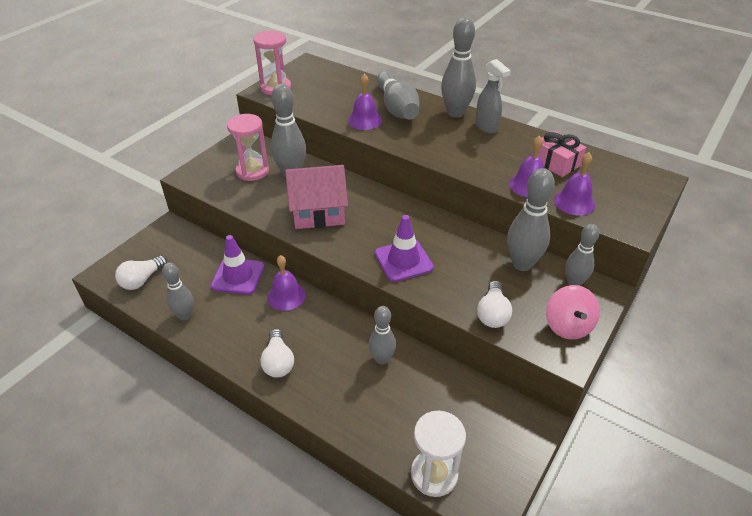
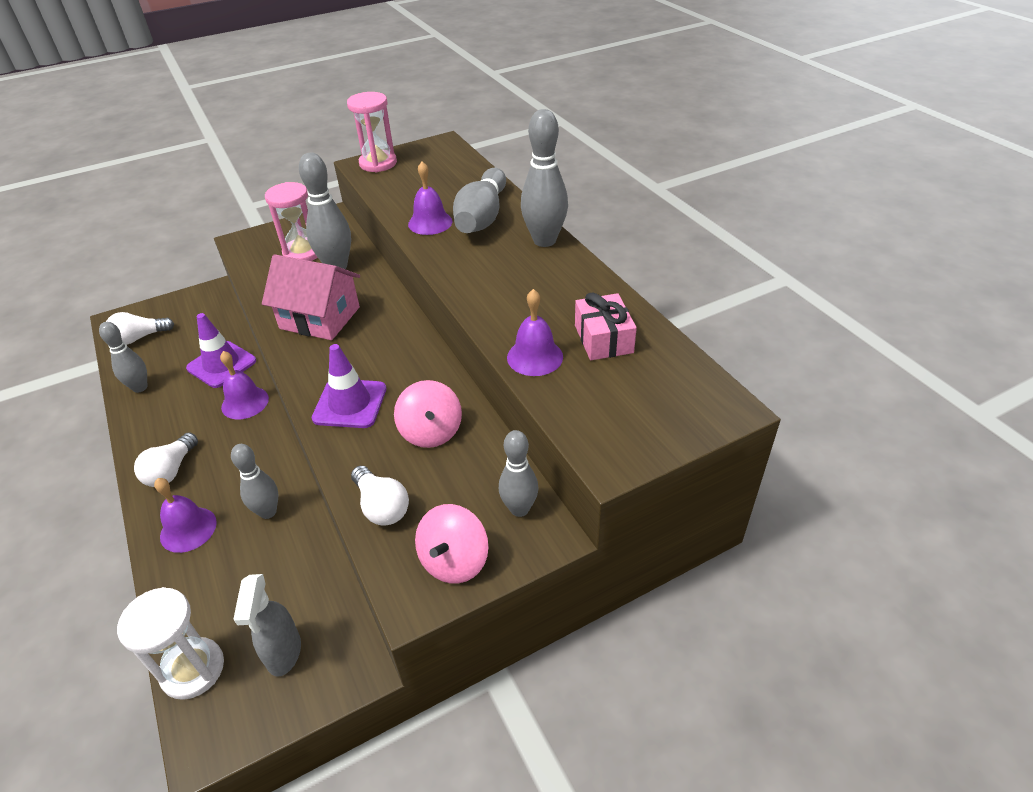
camera: 30 degrees right, 0 degrees up
(475, 259) = (431, 432): none -> pink spinning top
(486, 127) = (563, 268): grey spray bottle -> grey spray bottle (284, 653)
(492, 313) = (381, 506): white light bulb -> white light bulb turned 75 degrees counterclockwise
(522, 264) = (479, 459): grey bowling pin -> none
(574, 202) = (570, 398): purple bell -> purple bell (188, 529)

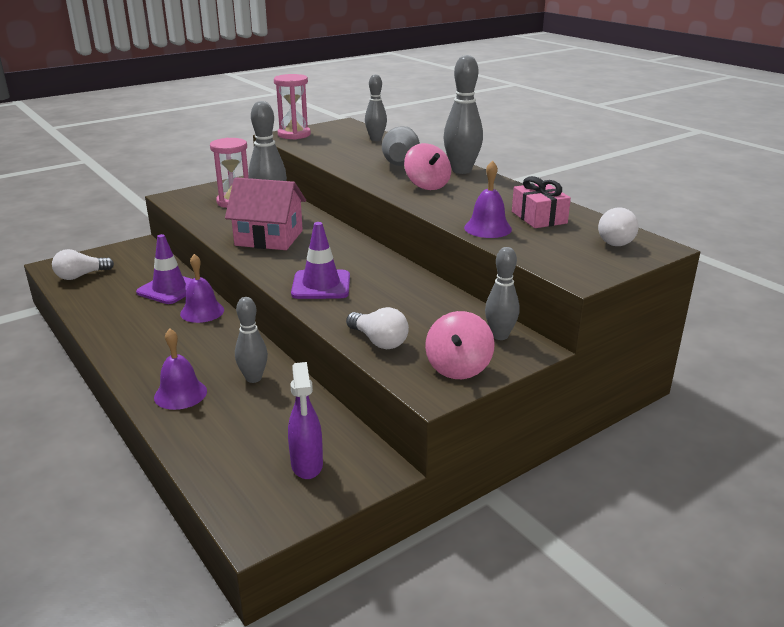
camera: 10 degrees left, 15 degrees down
(140, 387) = (94, 307): grey bowling pin -> grey bowling pin (376, 139)
(171, 470) = (148, 358): white light bulb -> white light bulb (614, 240)
(193, 669) = (223, 483): white hourglass -> none
(284, 653) = (307, 465): grey spray bottle -> purple spray bottle
(430, 223) = (358, 164): purple bell -> none
(431, 432) = (401, 297): pink spinning top -> pink spinning top (427, 185)

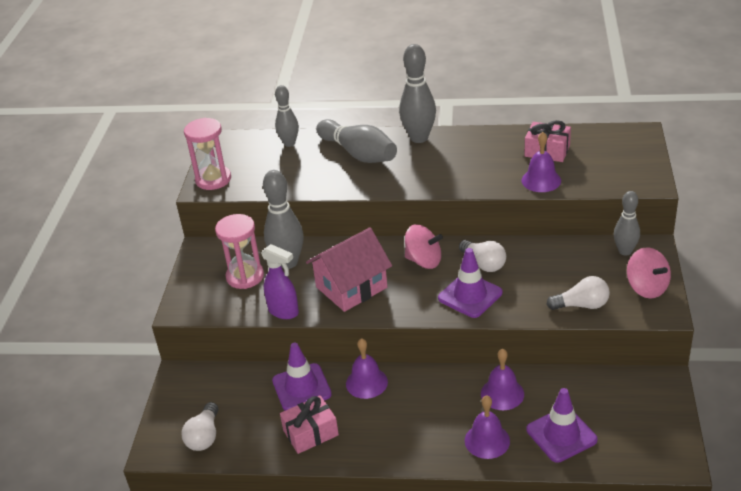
camera: 45 degrees left, 10 degrees up
(119, 311) = (310, 432): none -> pink gift
(226, 432) = (561, 435): none -> purple traffic cone
(253, 378) = (502, 393): grey bowling pin -> purple bell
(307, 465) = (633, 411): purple spray bottle -> purple spray bottle (284, 312)
(427, 185) = (430, 167): pink spinning top -> pink spinning top (424, 261)
(614, 240) = (614, 142): white light bulb -> white light bulb (484, 263)

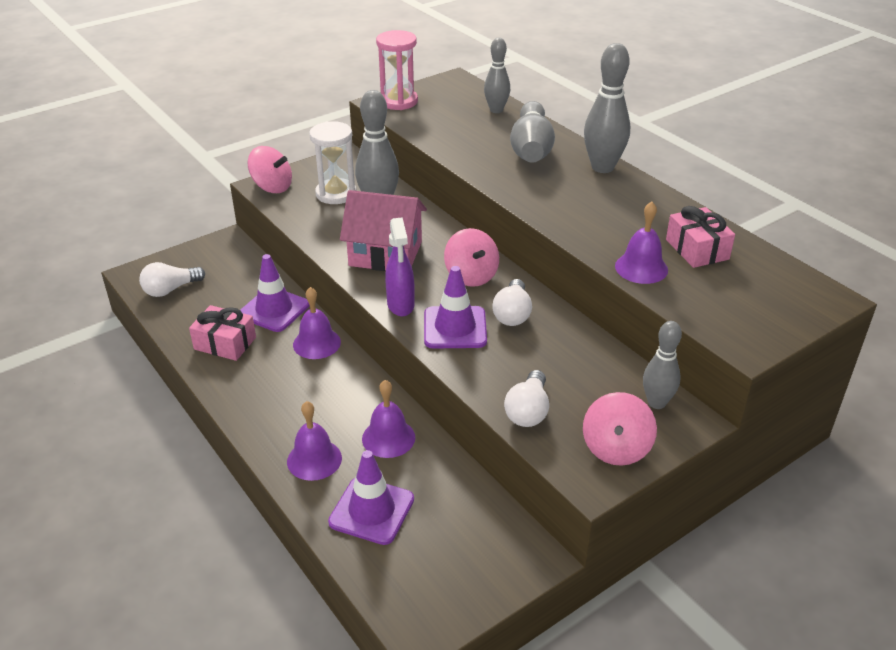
camera: 45 degrees right, 0 degrees up
(190, 305) = (272, 187): none -> pink spinning top
(245, 276) = (336, 194): pink hourglass -> white hourglass
(284, 312) = (313, 235): purple spray bottle -> purple spray bottle (400, 305)
(581, 305) = (528, 411): white light bulb -> white light bulb turned 60 degrees clockwise

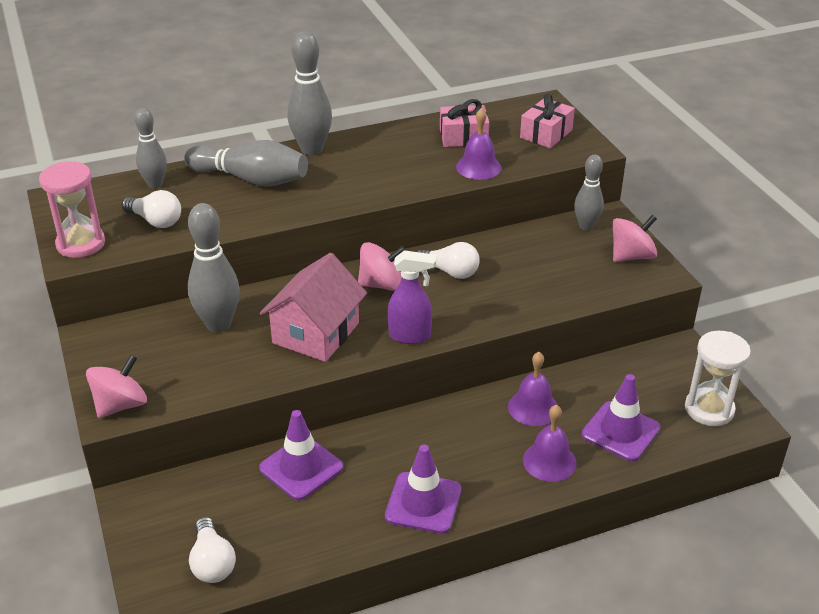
camera: 75 degrees left, 0 degrees up
(225, 343) = (345, 515): pink gift -> pink gift (546, 134)
(316, 343) = (376, 440): purple bell -> none
(336, 194) = (173, 353): white hourglass -> white hourglass (709, 409)
(455, 328) = (458, 308): purple traffic cone -> purple traffic cone (423, 503)
(528, 411) = (580, 289): white light bulb -> white light bulb (155, 221)
(616, 448) = (631, 256): pink spinning top -> pink spinning top turned 60 degrees counterclockwise

